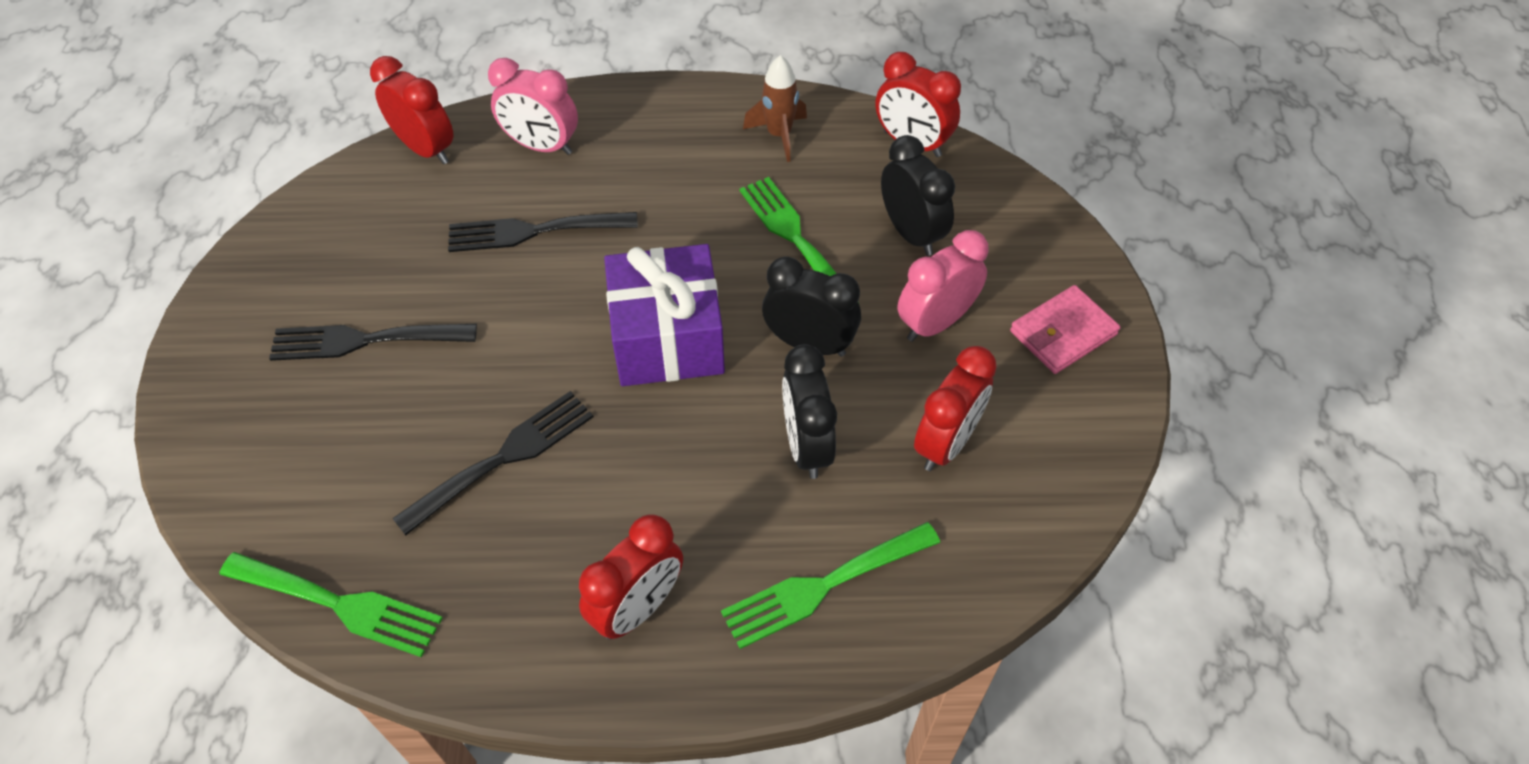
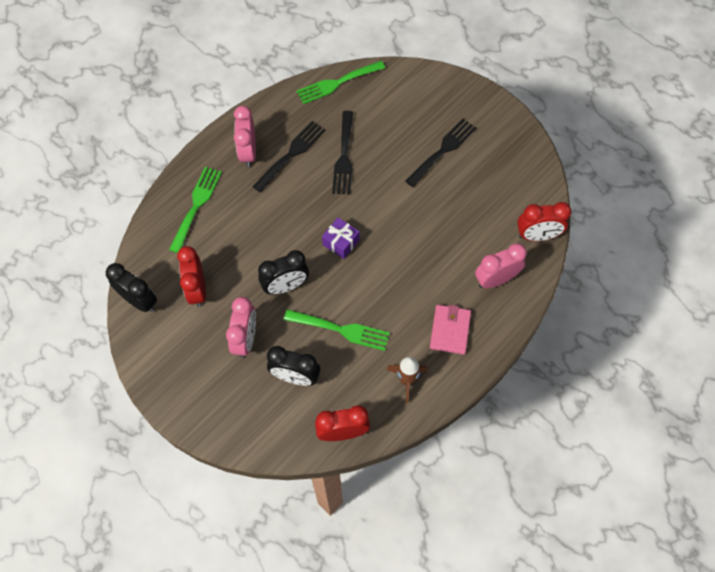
camera: 135 degrees right, 10 degrees up
(533, 231) = (445, 240): black fork -> black fork (291, 154)
(638, 608) = (248, 152): red clock -> pink clock
(667, 338) = (341, 242): purple gift -> purple gift, size x0.51
(806, 446) = (247, 246): black clock -> black clock (139, 301)
(1063, 333) = (189, 380): pink wallet -> pink wallet (450, 330)

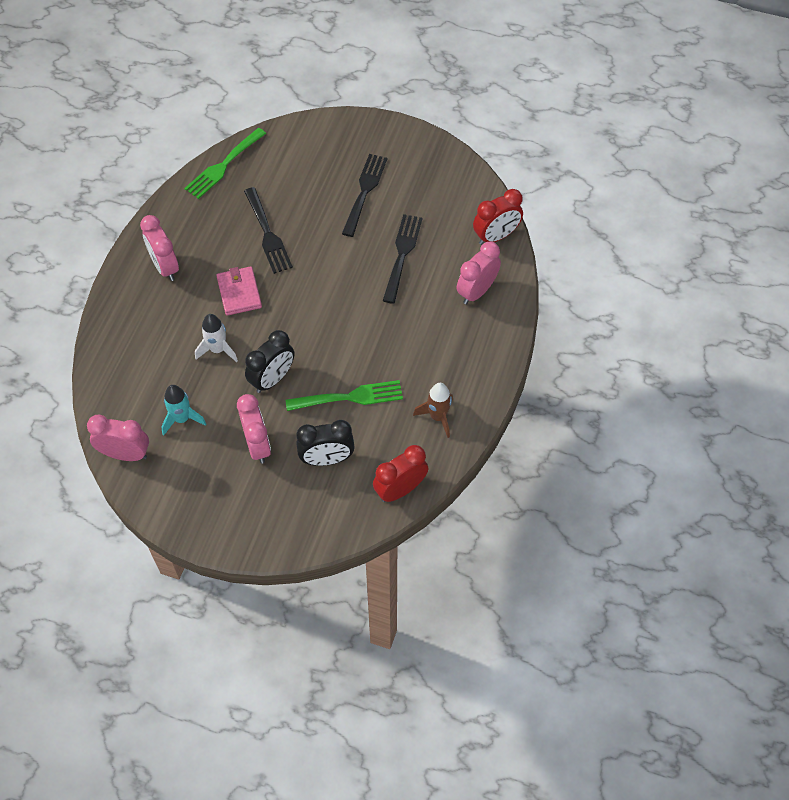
camera: 25 degrees left, 5 degrees down
(139, 301) = (125, 454): black clock -> pink clock
(196, 205) = (137, 339): green fork -> none
(197, 290) = (182, 419): red clock -> turquoise rocket
(255, 242) = (218, 350): none -> white rocket
(291, 154) = (211, 251): black fork -> black fork (402, 254)
(341, 242) = (307, 316): purple gift -> none
(450, 330) = (456, 355): pink wallet -> pink wallet (239, 293)

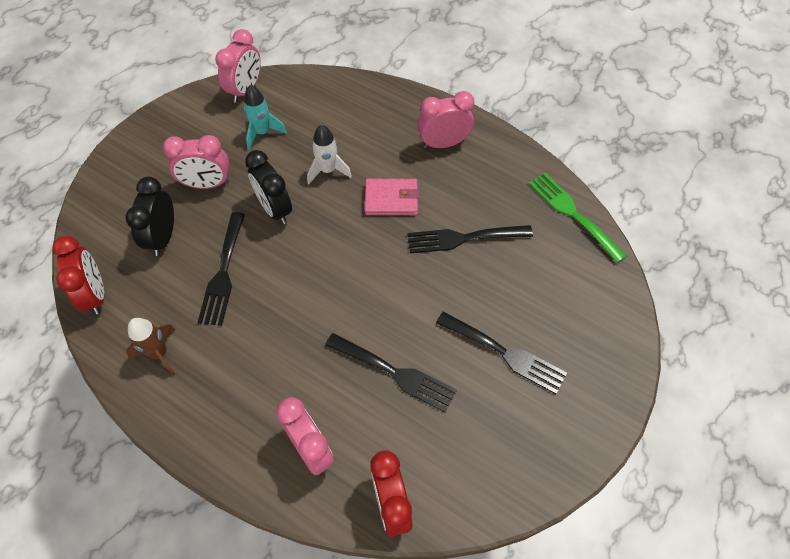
camera: 105 degrees right, 0 degrees up
(350, 397) = (223, 273): green fork -> black fork

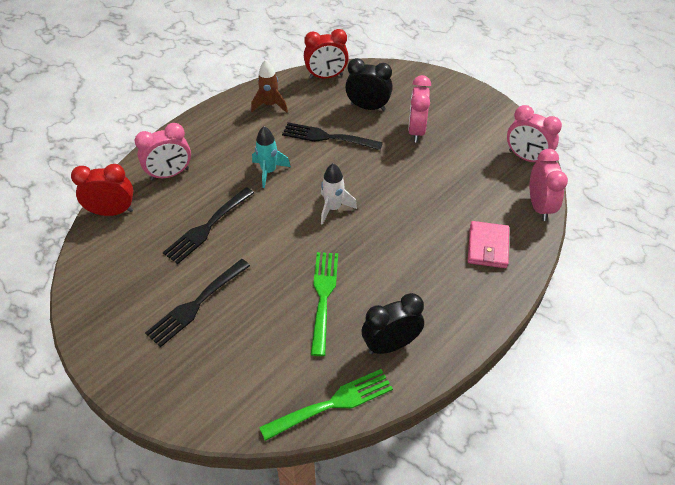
camera: 100 degrees right, 10 degrees down
(262, 132) = (471, 166): turquoise rocket -> turquoise rocket (269, 171)
(275, 209) = (383, 169): black clock -> black clock (390, 345)
(327, 170) = (421, 206): white rocket -> white rocket (333, 208)
(391, 199) = (380, 248): pink wallet -> pink wallet (487, 247)
(443, 143) = (446, 301): pink clock -> pink clock (539, 207)
(463, 238) = (323, 296): black fork -> green fork

